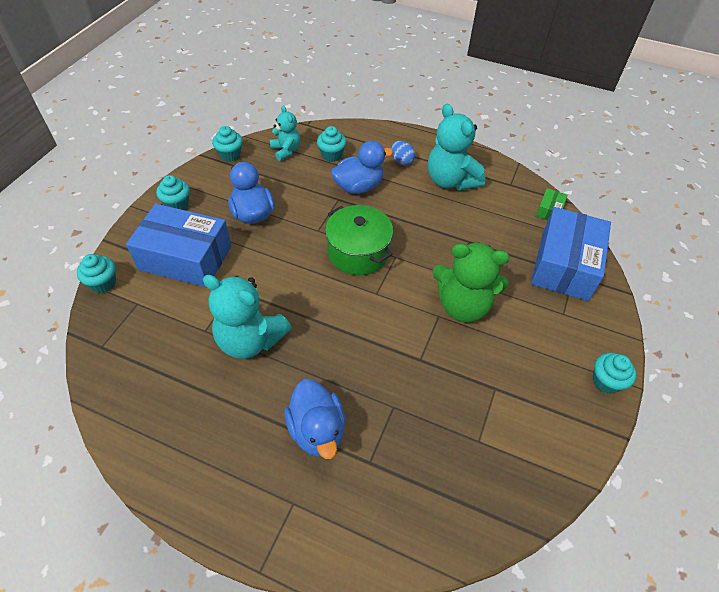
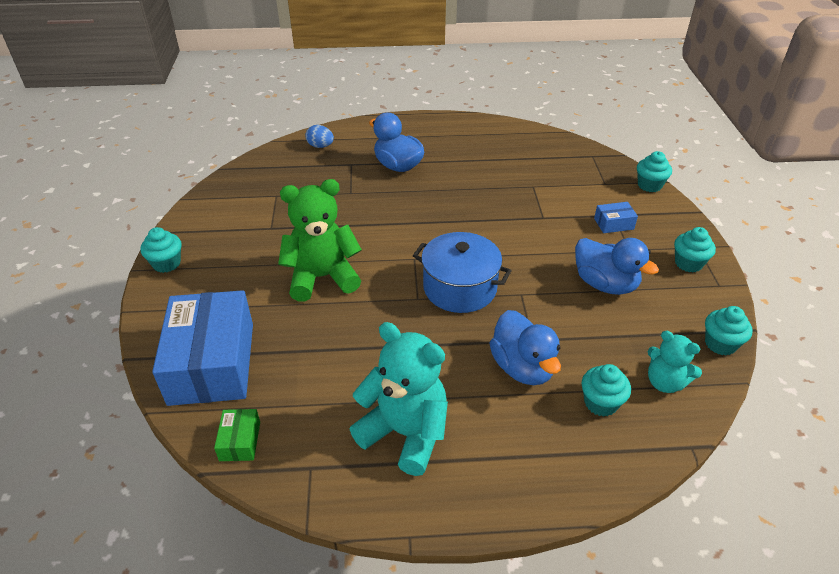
camera: 155 degrees right, 10 degrees down
(185, 258) = (613, 224): blue box -> blue box, size x0.41
(250, 340) = (492, 192): turquoise teddy bear -> none
(358, 186) = (522, 367): blue duck -> blue duck turned 60 degrees counterclockwise
(358, 252) = (460, 288): green pot -> blue pot
(401, 161) = (497, 439): blue egg -> blue egg (320, 146)

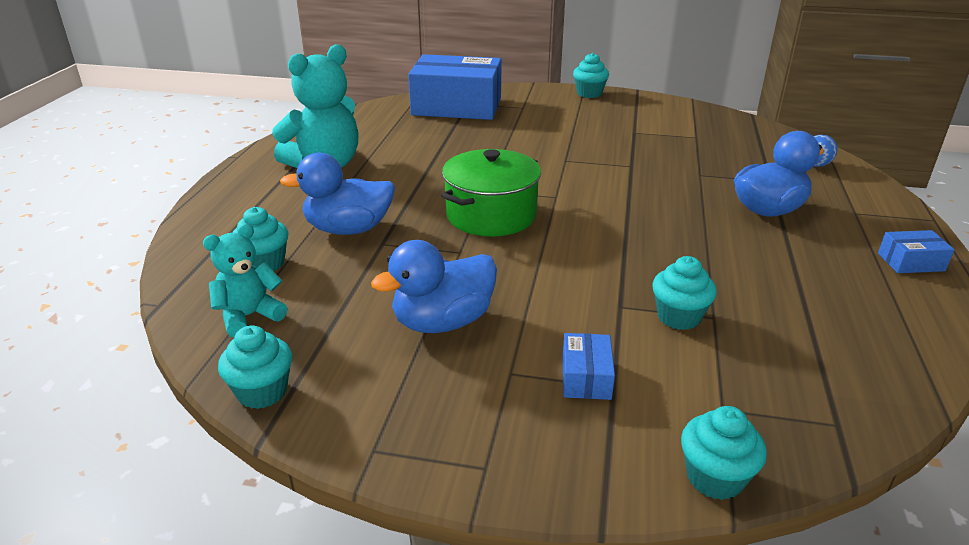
camera: 105 degrees right, 10 degrees down
(240, 441) = (372, 112): green box -> none
(322, 277) = (543, 149): green teddy bear -> none
(441, 126) = (910, 262): none -> blue box
(460, 288) = (491, 215): blue pot -> green pot
(688, 263) = (445, 432): turquoise cupcake -> turquoise cupcake (679, 317)

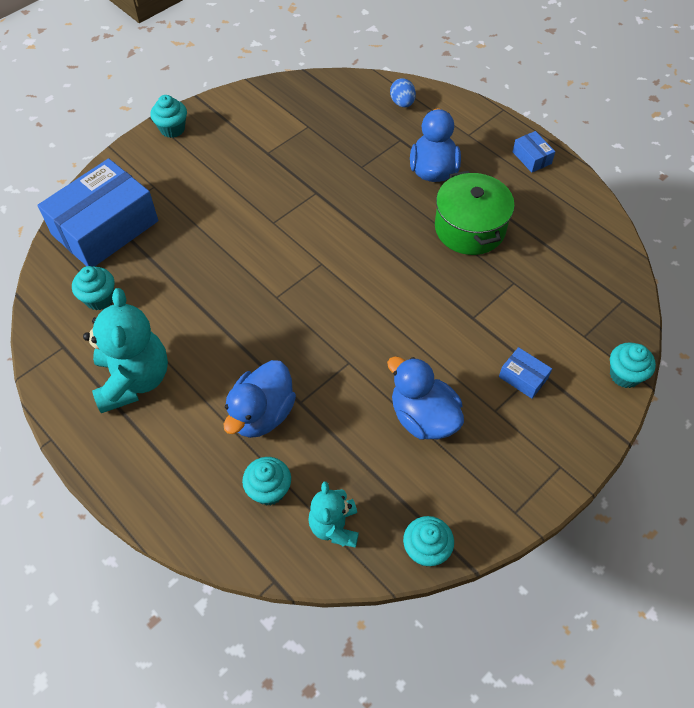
camera: 55 degrees left, 25 degrees up
(443, 322) = (423, 417): blue duck -> blue duck turned 135 degrees clockwise
(491, 215) = (315, 316): green pot -> green pot (470, 228)
(679, 317) = (502, 298): turquoise cupcake -> turquoise cupcake (99, 298)
(910, 262) = (531, 158): blue box -> blue box turned 60 degrees counterclockwise

